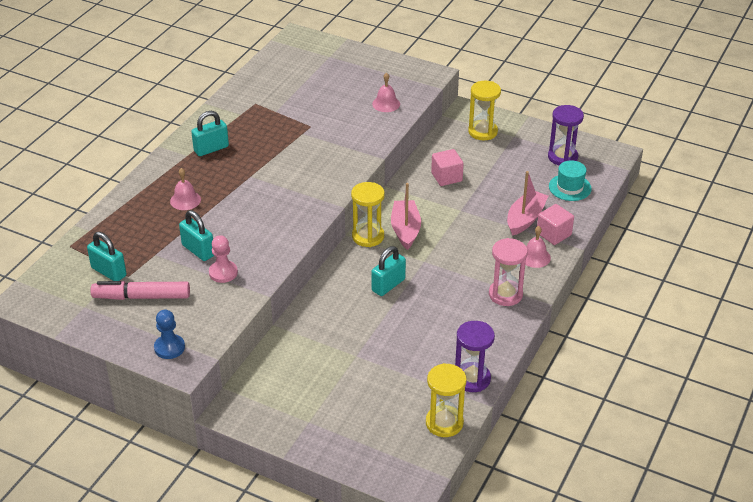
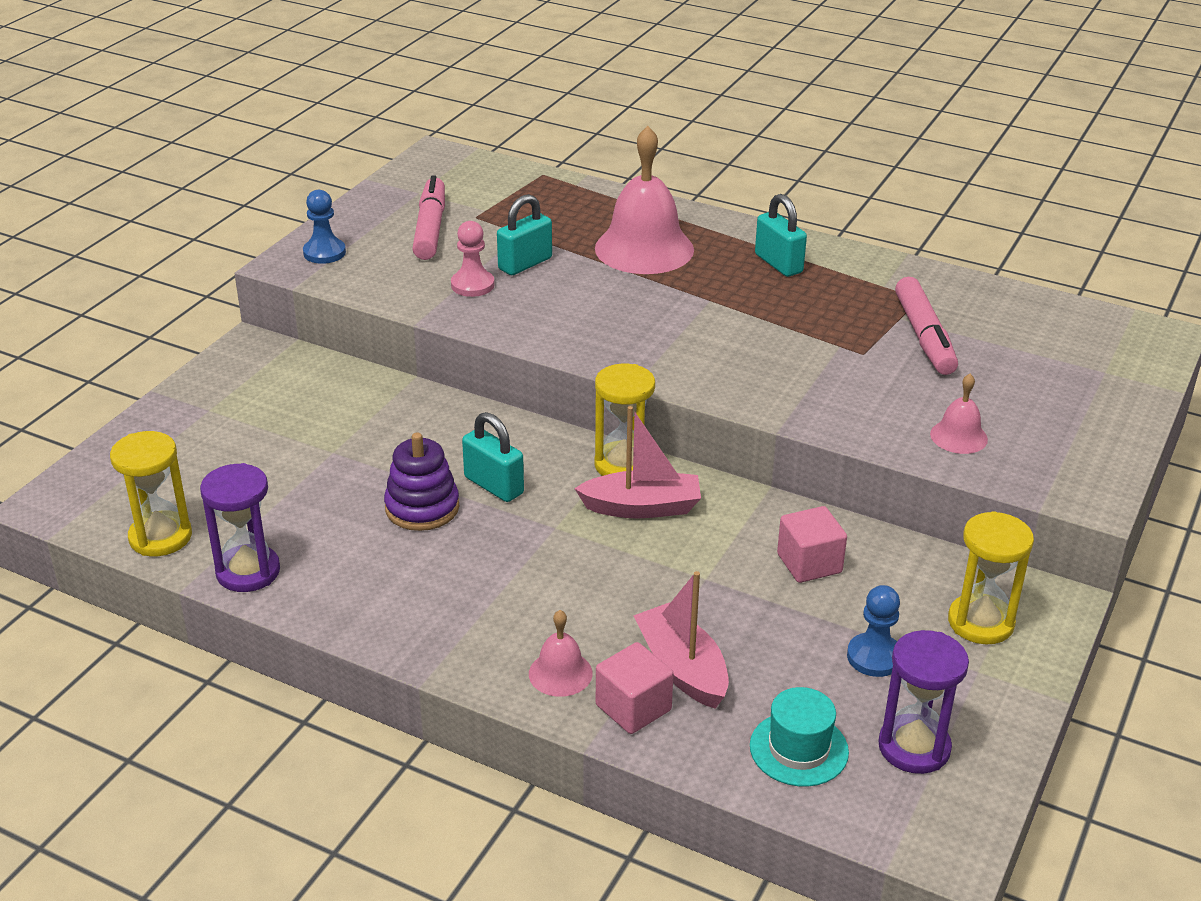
camera: 90 degrees right, 5 degrees down
(109, 272) = (485, 203): turquoise padlock -> none
(185, 200) = (644, 249): pink bell -> pink bell, size x2.08
(295, 105) = (924, 337): none -> pink marker
(410, 312) = (422, 508): none -> purple stacking toy
(505, 294) = (454, 624): pink hourglass -> none
(509, 163) = (874, 657): none -> blue pawn
(525, 219) = (682, 668): pink boat -> pink boat turned 150 degrees counterclockwise

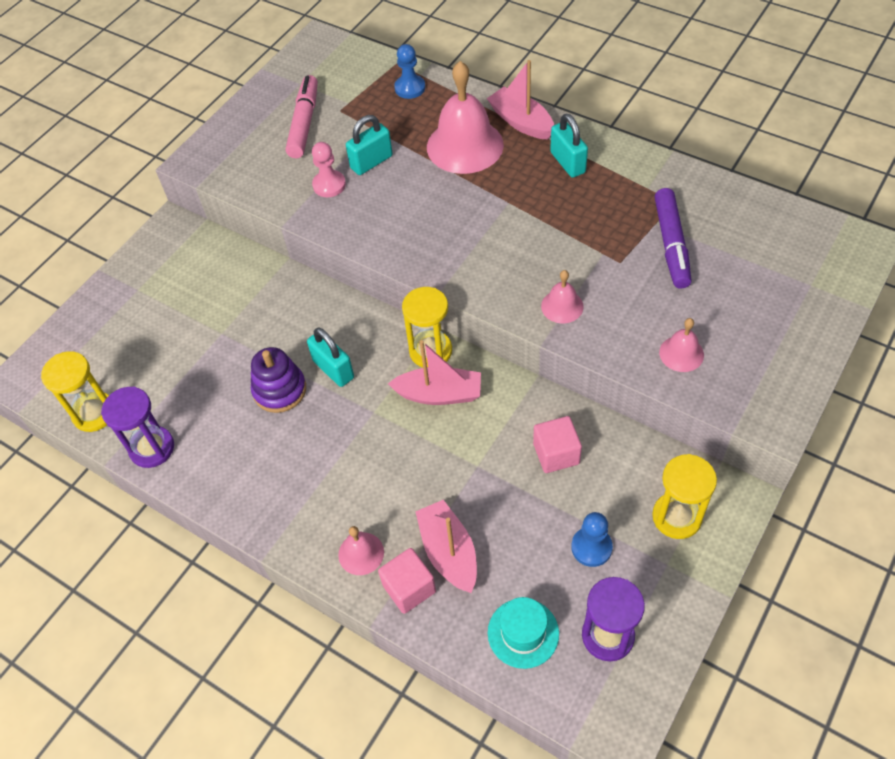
camera: 10 degrees right, 20 degrees up
(324, 253) = (222, 149): blue pawn -> blue pawn (410, 88)
(712, 227) = (521, 122): none -> pink boat
(797, 395) = (562, 306): none -> pink bell
(924, 337) = (671, 244): pink marker -> purple marker

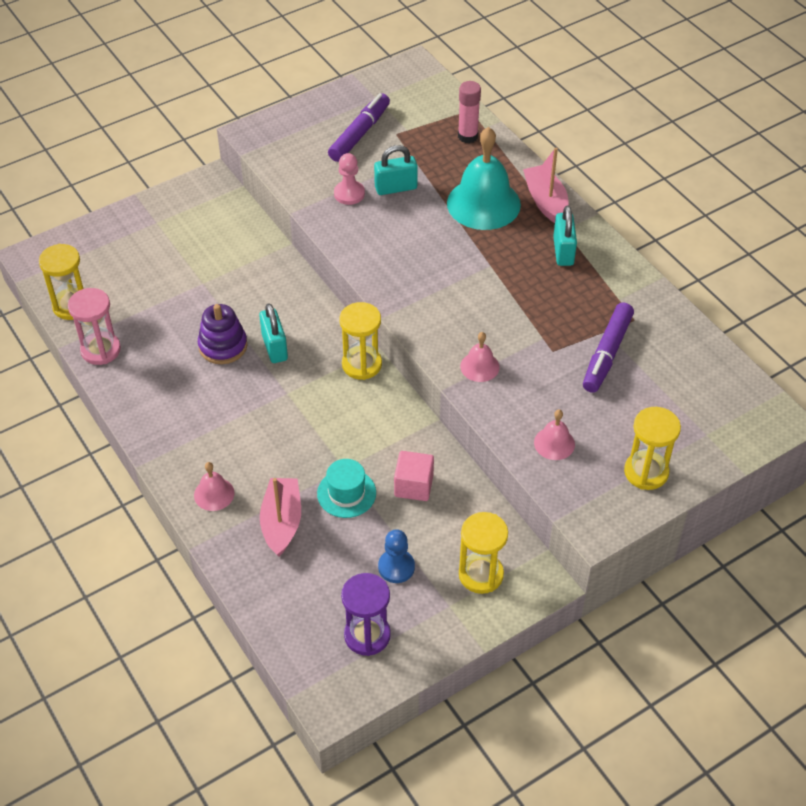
camera: 20 degrees right, 5 degrees down
(152, 448) = (101, 350): purple hourglass -> pink hourglass
(304, 123) = (360, 134): pink marker -> purple marker
(409, 588) = (235, 534): pink cube -> none
(410, 88) = (467, 136): blue pawn -> pink glue stick
(439, 394) = (348, 401): pink boat -> none
(465, 146) = (483, 203): pink bell -> turquoise bell
(523, 633) = (302, 604): turquoise hat -> turquoise hat (346, 493)
(783, 345) = (646, 472): none -> yellow hourglass

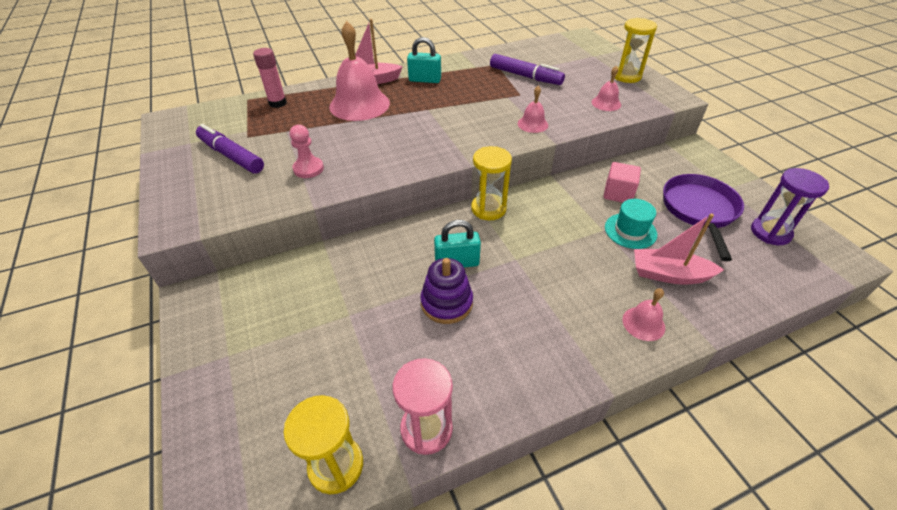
camera: 80 degrees left, 5 degrees down
(396, 188) = (316, 143): turquoise padlock -> none
(396, 567) = (699, 210): blue pawn -> purple pan
(481, 574) = (694, 171): yellow hourglass -> none
(483, 203) = (359, 104): turquoise bell -> pink bell

